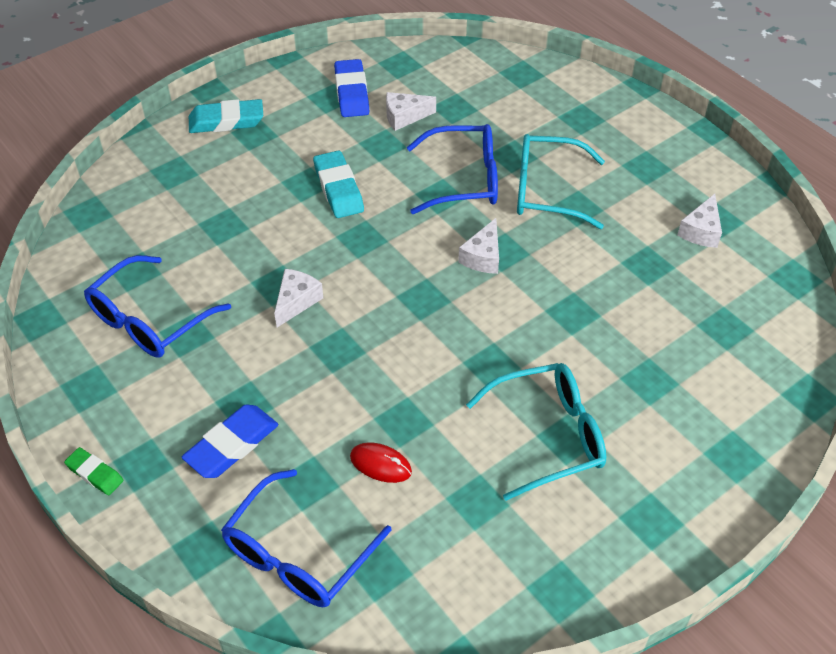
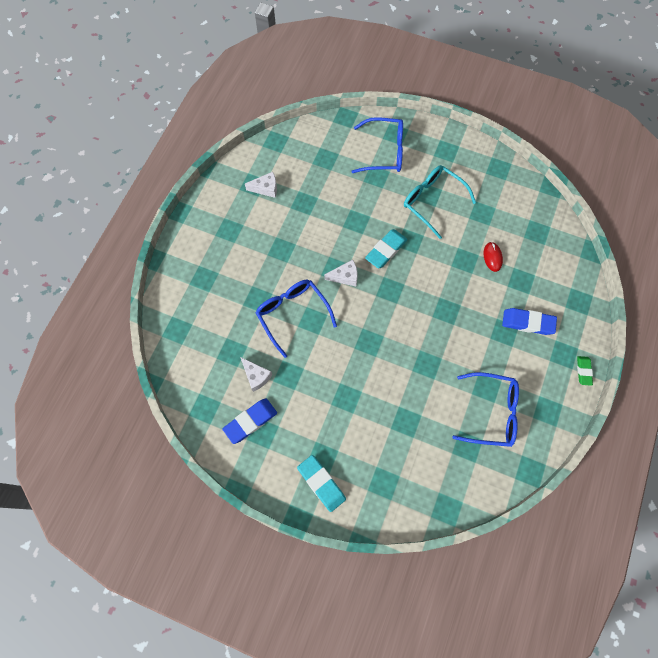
camera: 120 degrees left, 20 degrees up
(296, 301) = (431, 347): white cheese -> none
(298, 554) = (554, 264): blue glasses -> blue glasses (384, 152)
(338, 189) = (340, 377): turquoise eraser -> turquoise eraser (386, 250)
(546, 191) = (277, 269): turquoise glasses -> none

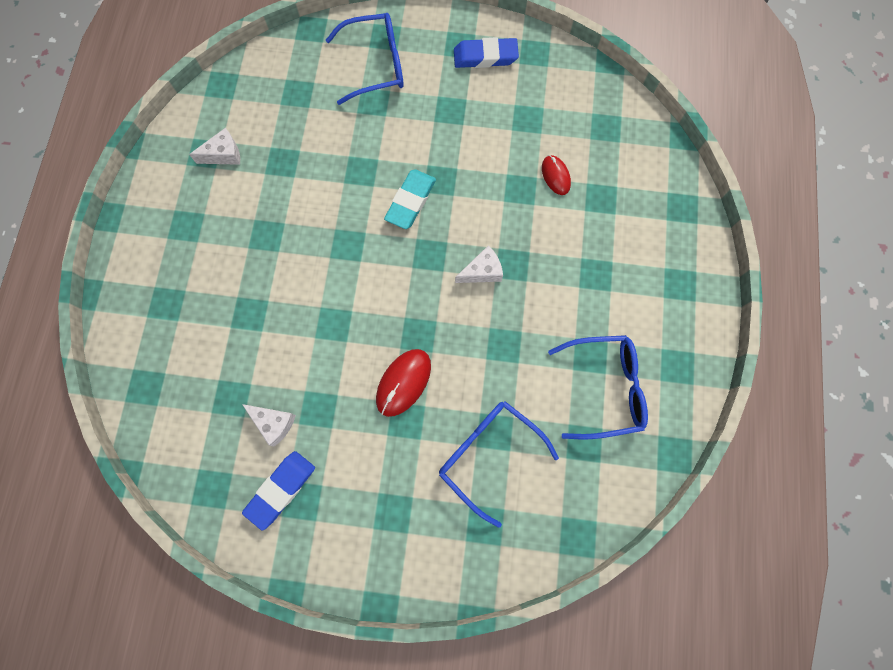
camera: 15 degrees left, 5 degrees up
(292, 314) = (303, 322): blue glasses -> blue glasses (488, 455)
(321, 483) = (400, 549): turquoise eraser -> none
(345, 276) = (363, 252): white cheese -> white cheese (482, 271)
(351, 372) = (403, 382): none -> red mouse
(432, 201) = (457, 118): turquoise glasses -> none
(527, 323) = (623, 253): blue eraser -> blue eraser (485, 57)
(583, 371) = (710, 300): green eraser -> none

